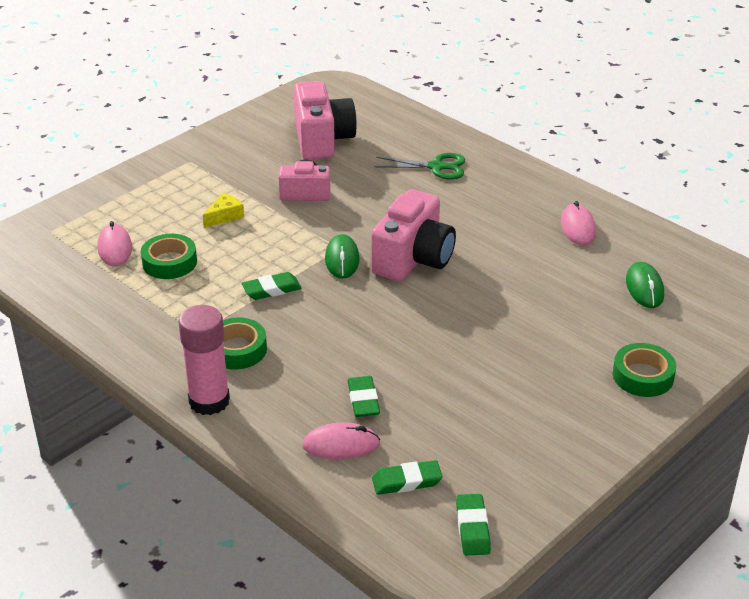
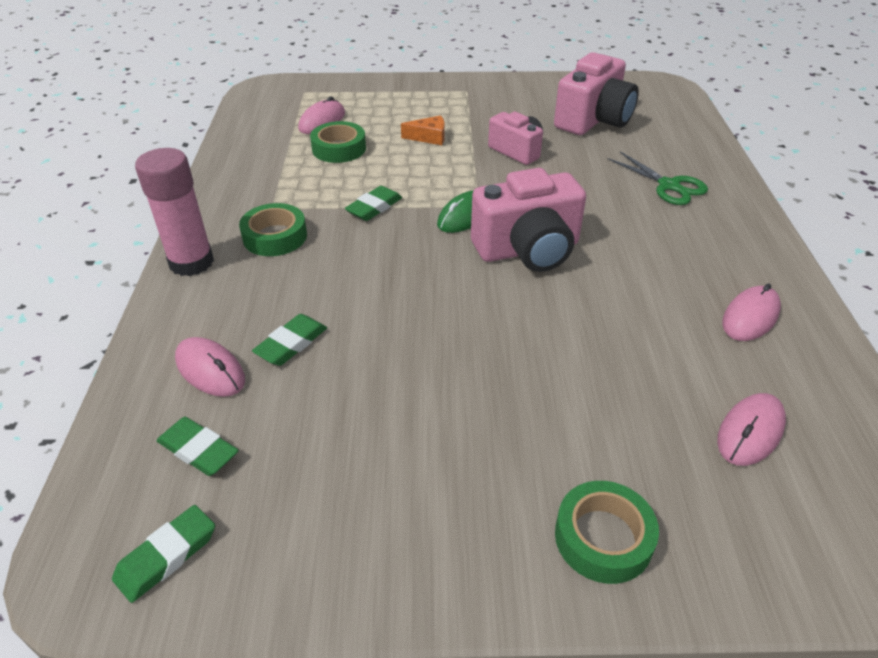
camera: 45 degrees right, 5 degrees up
(224, 216) = (429, 137): yellow cheese -> orange cheese
(271, 289) = (374, 207): green eraser -> green eraser turned 75 degrees counterclockwise
(644, 288) = (750, 432): green mouse -> pink mouse

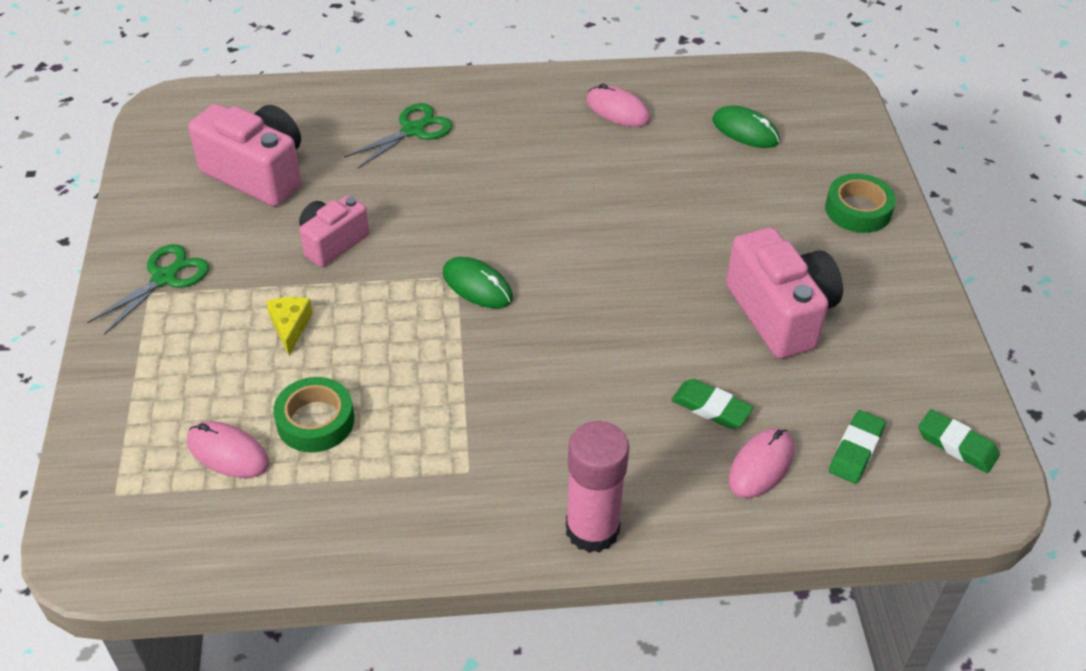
camera: 95 degrees left, 5 degrees up
(275, 237) = (532, 455): green tape -> none
(374, 207) = (463, 368): green eraser -> none
(429, 137) = (290, 326): orange cheese -> yellow cheese
(480, 94) = (164, 278): none -> green scissors
(528, 250) = (537, 238): pink camera -> pink camera (780, 313)
(750, 432) = (745, 131): pink mouse -> green mouse

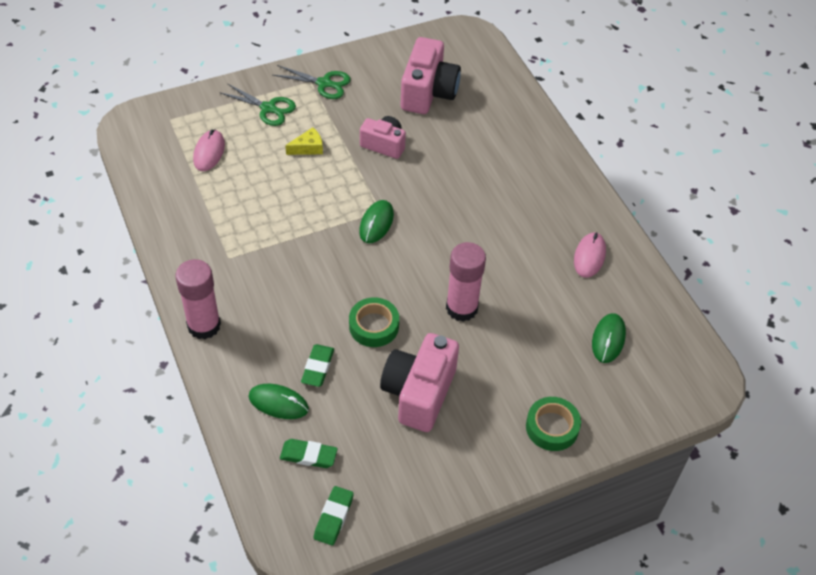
camera: 70 degrees right, 5 degrees up
(315, 421) = (242, 181): green tape -> green tape (374, 326)
(413, 130) = (507, 152): green scissors -> green scissors (268, 108)
(657, 239) = (461, 308): none -> pink glue stick
(761, 465) = (278, 403): pink mouse -> green mouse
(780, 313) = (419, 393): pink camera -> pink camera turned 150 degrees clockwise

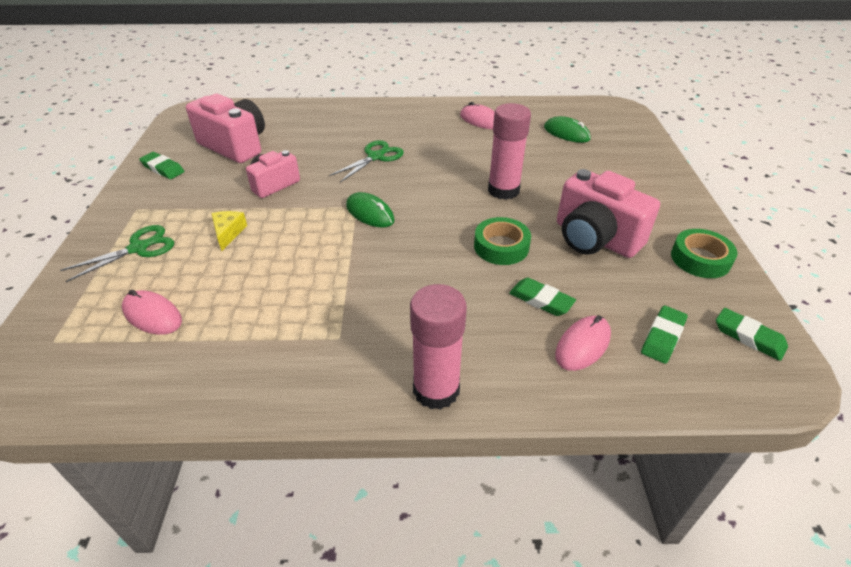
camera: 65 degrees left, 10 degrees down
(278, 403) = (582, 345): green mouse -> pink mouse
(324, 83) = (150, 201): green scissors -> green scissors (375, 157)
(369, 66) = (163, 168): none -> green eraser
(552, 427) = (648, 178): green tape -> green tape (700, 259)

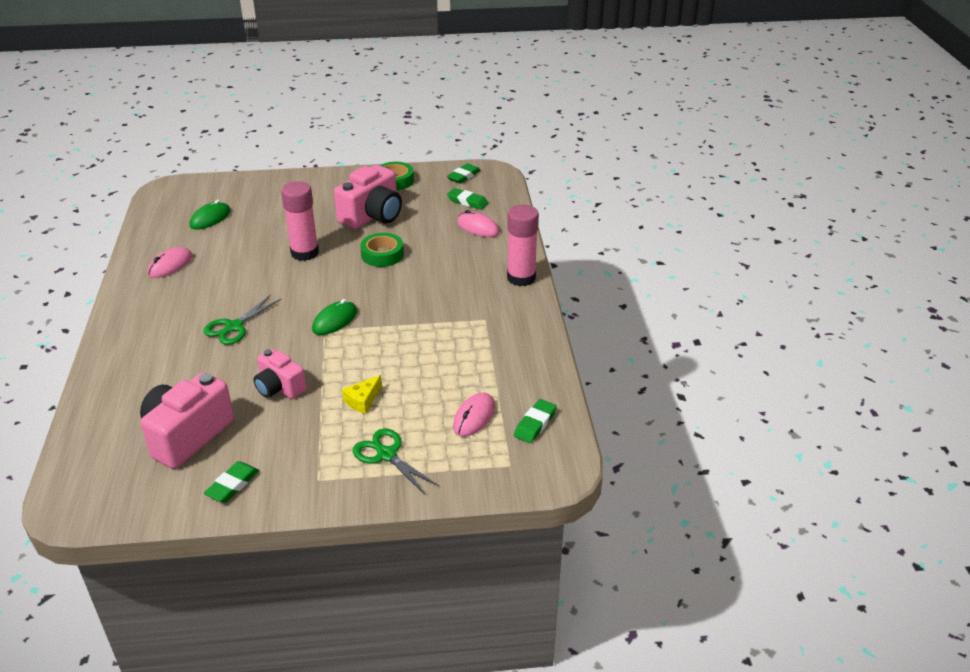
camera: 95 degrees left, 5 degrees down
(228, 233) = (362, 400): yellow cheese -> yellow cheese turned 45 degrees counterclockwise
(375, 157) = (234, 327): green scissors -> green scissors turned 90 degrees counterclockwise
(541, 300) = (439, 240): green eraser -> green eraser (535, 424)

